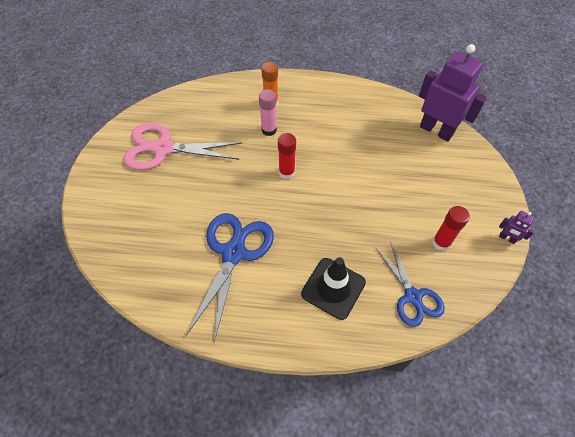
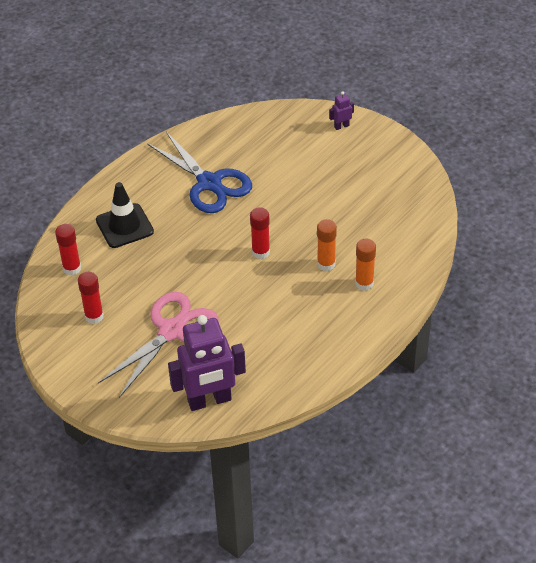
camera: 125 degrees right, 10 degrees down
(163, 148) = (364, 180): pink scissors -> pink scissors (172, 331)
(269, 130) = (326, 264): pink glue stick -> orange glue stick
(413, 296) = (72, 268): blue scissors -> red glue stick
(507, 238) = (53, 365): purple robot -> purple robot (341, 126)

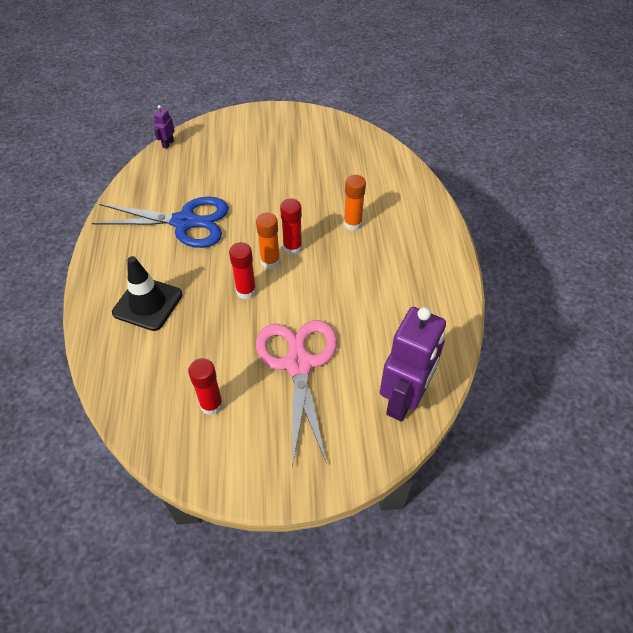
camera: 45 degrees left, 5 degrees up
(72, 268) = (138, 376): red glue stick -> red glue stick (246, 291)
(341, 126) = (240, 124): purple robot -> purple robot (168, 144)
(364, 283) = (397, 219): orange glue stick -> orange glue stick (270, 262)

